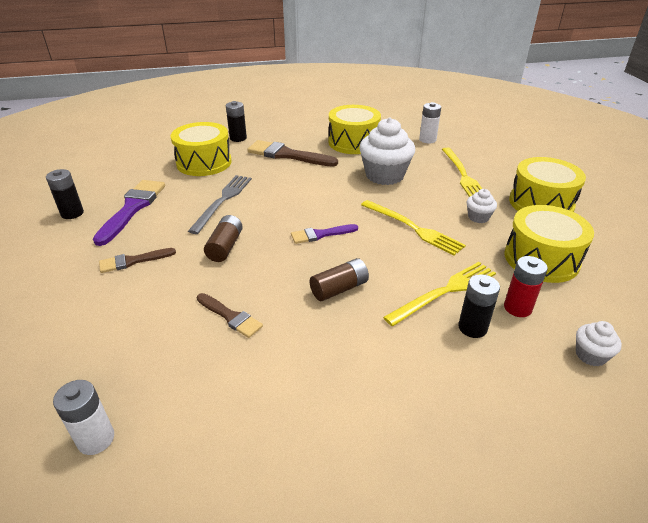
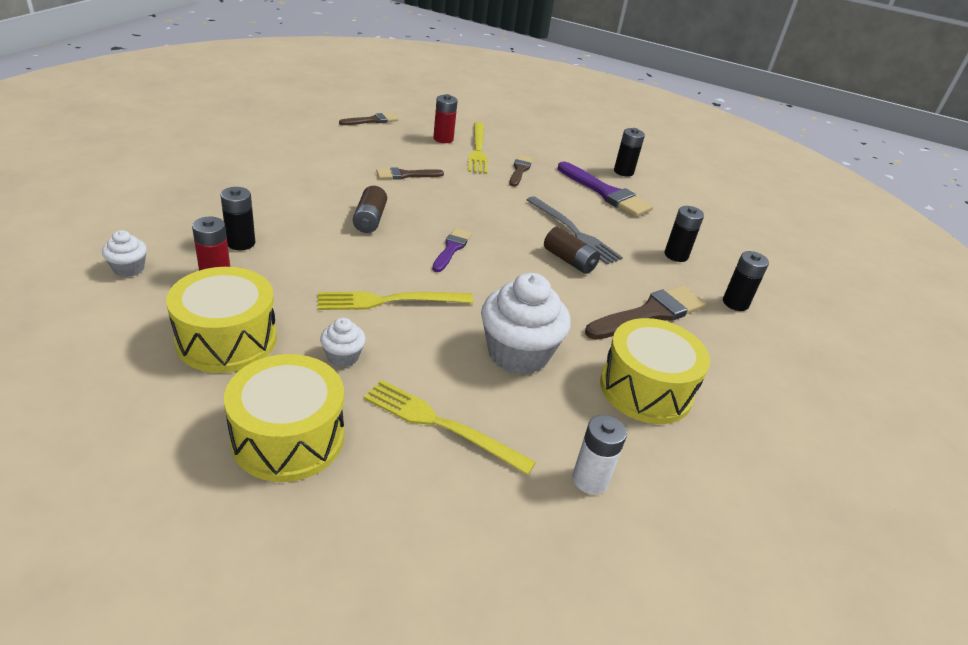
camera: 120 degrees right, 0 degrees up
(96, 439) = (372, 120): white battery -> brown brush
(100, 342) = (443, 139): none -> red battery
(204, 162) = (676, 255): yellow drum -> black battery
(225, 247) = (493, 204): brown battery -> brown battery (569, 260)
(444, 292) = (290, 257): yellow fork -> yellow fork (478, 150)

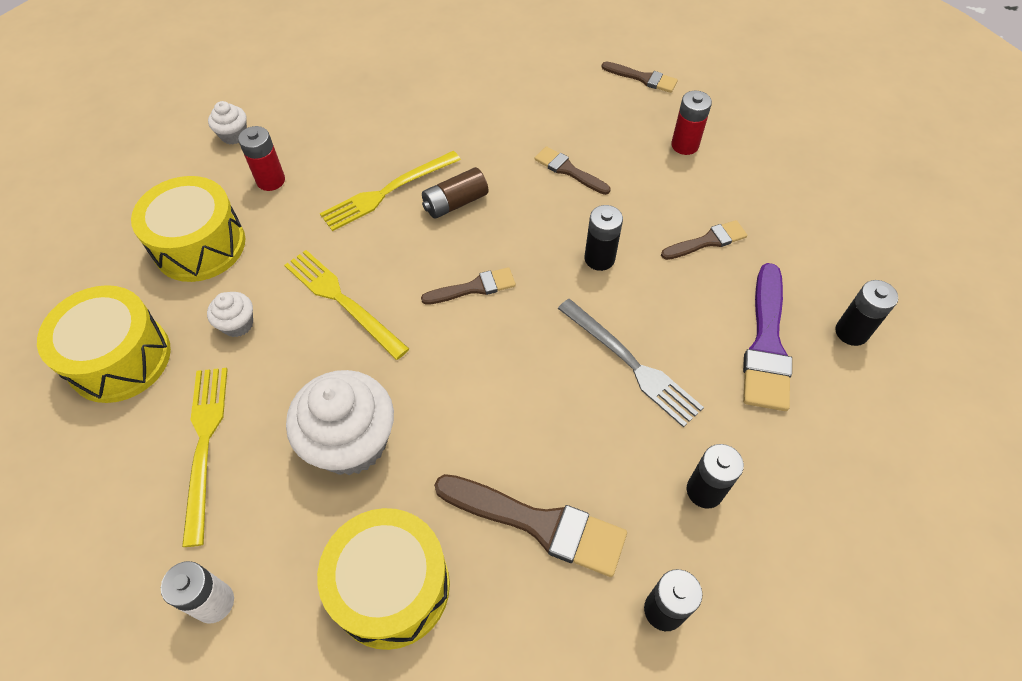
camera: 60 degrees right, 20 degrees up
(241, 243) = (328, 160): black battery -> black battery (599, 258)
(451, 249) = (474, 288): purple brush -> brown brush
(478, 150) = (702, 183): yellow fork -> yellow fork (387, 192)
(569, 260) = (564, 392): brown battery -> none
(574, 232) = (631, 364): grey fork -> grey fork turned 60 degrees counterclockwise

